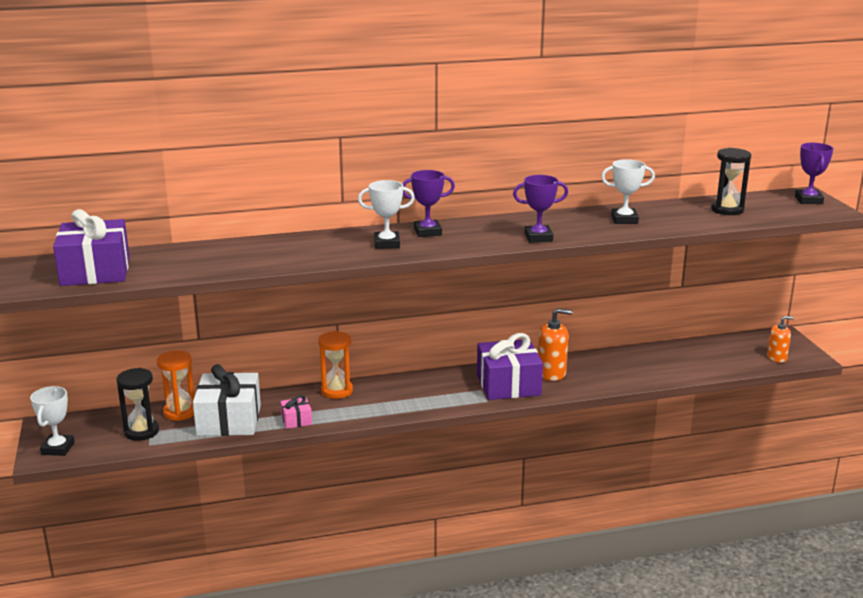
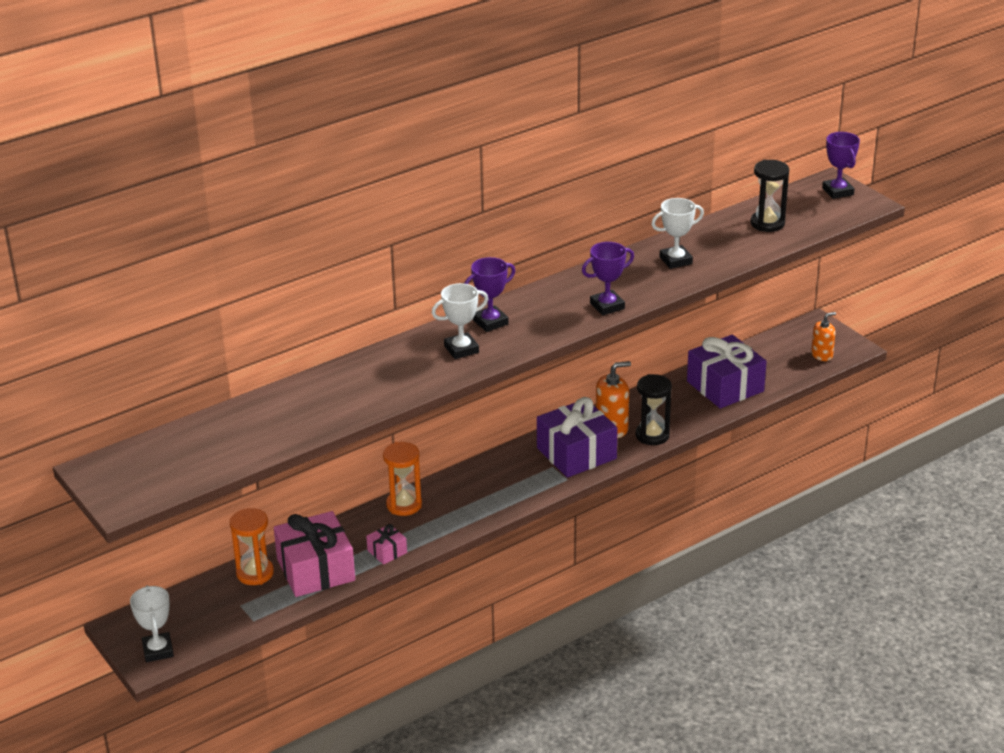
camera: 20 degrees left, 10 degrees up
(95, 271) = (187, 459): purple gift -> purple gift (725, 386)
(141, 431) = (232, 607): black hourglass -> black hourglass (652, 435)
(229, 420) = (316, 569): white gift -> pink gift

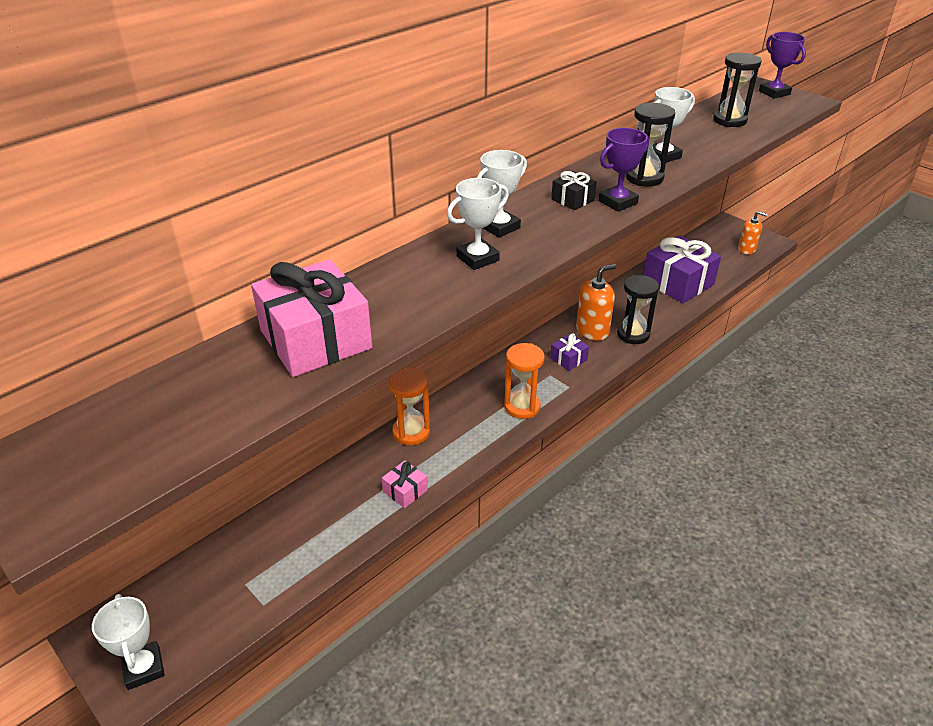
camera: 10 degrees left, 5 degrees up
(255, 573) = (258, 536): orange hourglass -> orange hourglass (522, 406)
(316, 569) = (329, 523): pink gift -> pink gift (316, 339)
(490, 322) = (499, 227): purple trophy -> white trophy
(567, 300) = (572, 200): none -> black gift
(576, 453) = (568, 359): purple gift -> purple gift, size x0.46
(644, 283) = (644, 178): none -> black hourglass
(822, 355) = (746, 249): orange soap dispenser -> orange soap dispenser turned 60 degrees clockwise

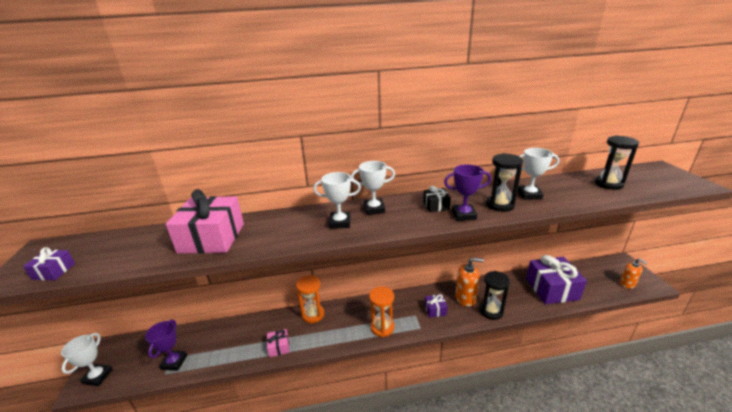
camera: 35 degrees right, 10 degrees down
(112, 479) = (54, 271): none -> purple gift
(774, 93) = (668, 174): purple trophy -> purple trophy (174, 362)

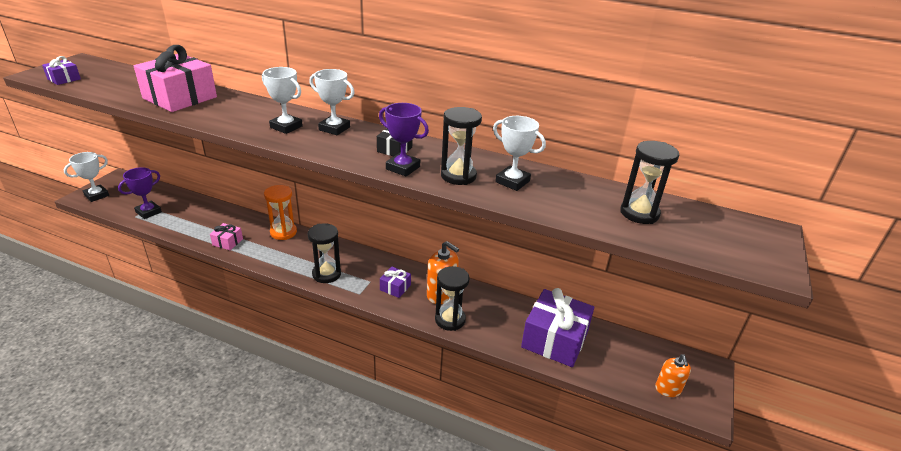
camera: 30 degrees right, 5 degrees up
(382, 327) = (326, 274): orange hourglass -> black hourglass

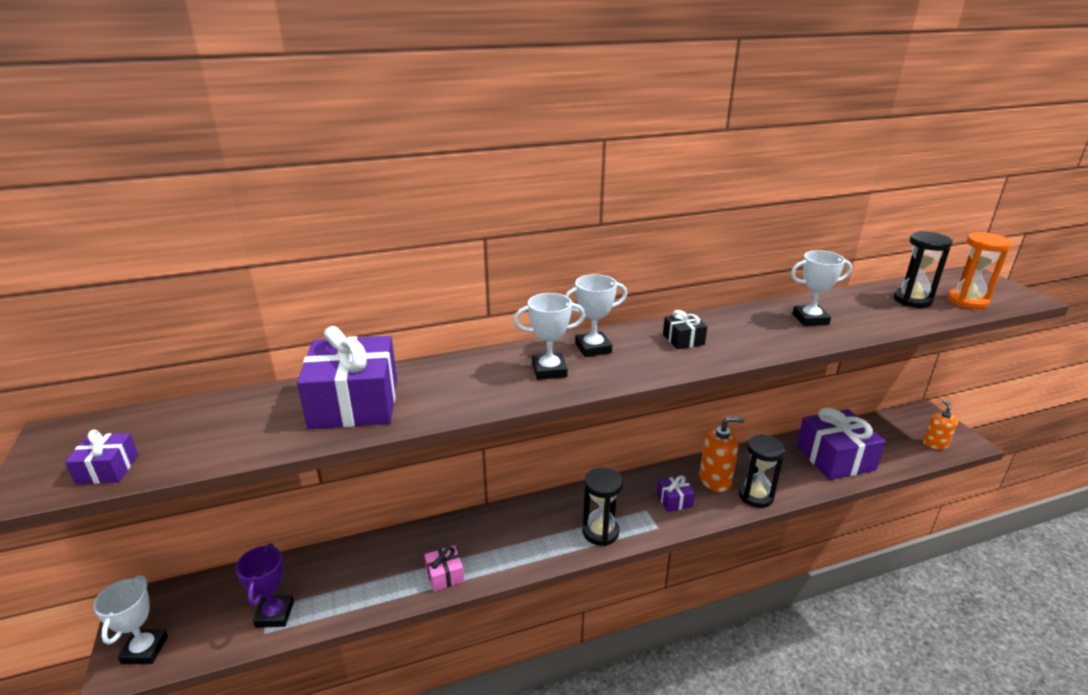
camera: 40 degrees left, 5 degrees down
(180, 98) = (354, 403): pink gift -> purple gift
(283, 232) = (486, 522): orange hourglass -> orange hourglass (967, 301)
(403, 168) = (727, 351): purple trophy -> none
(458, 176) = (773, 335): black hourglass -> none
(668, 389) = (935, 444): orange soap dispenser -> orange soap dispenser turned 135 degrees counterclockwise

